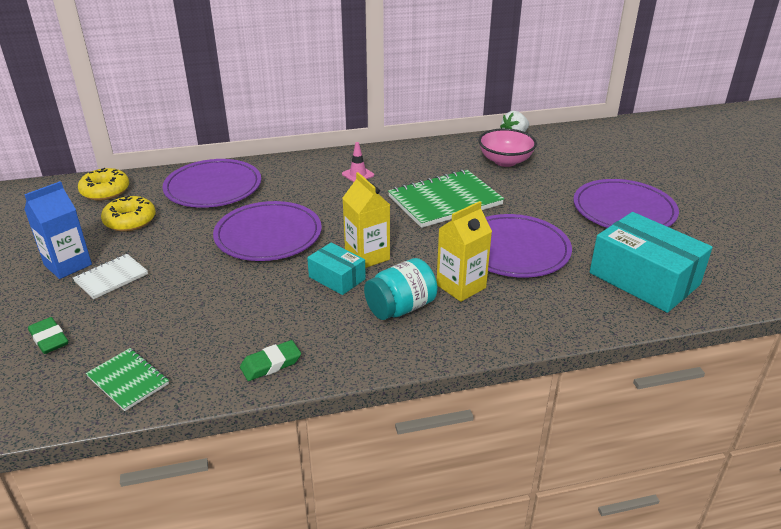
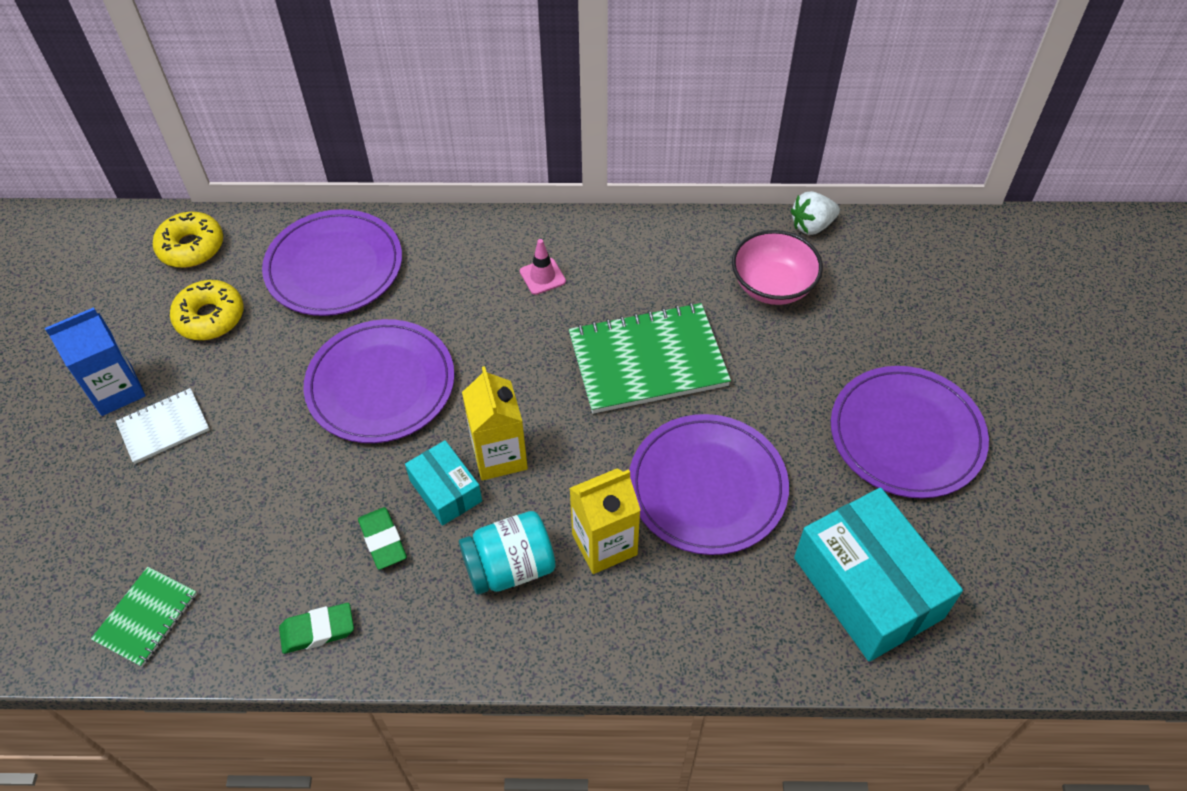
camera: 15 degrees right, 20 degrees up
(49, 339) = (71, 524): green eraser -> green eraser (383, 540)
(128, 380) = (146, 617): green notebook -> green notebook turned 60 degrees clockwise

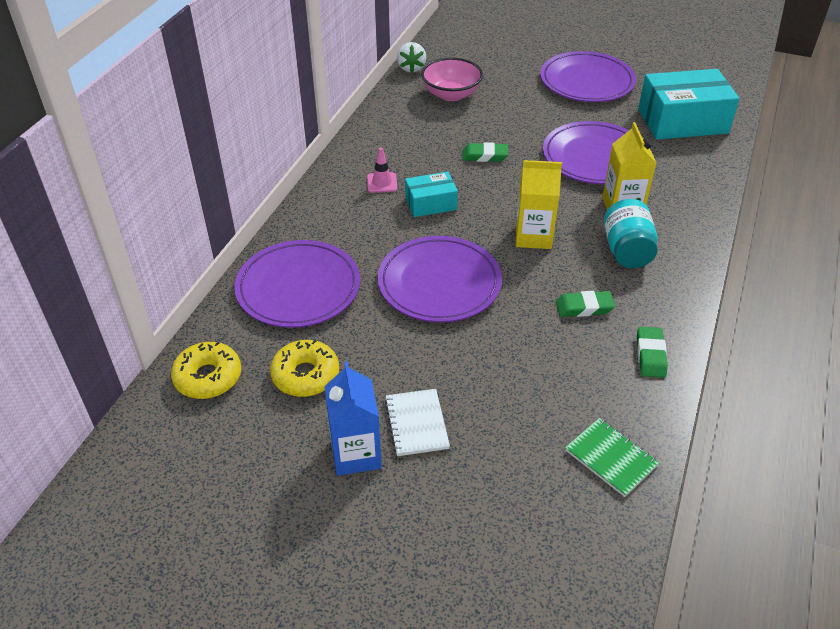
camera: 70 degrees left, 10 degrees down
(445, 491) = (553, 268): turquoise box -> turquoise box (431, 203)
(648, 361) = (485, 156): green notebook -> green eraser

